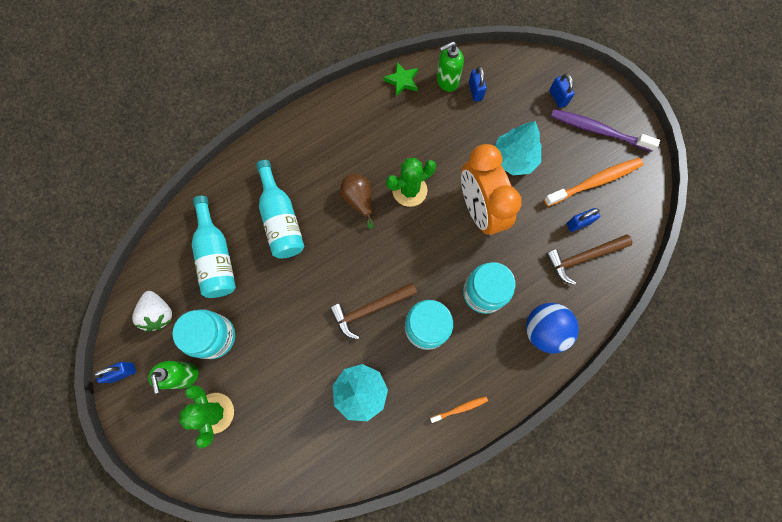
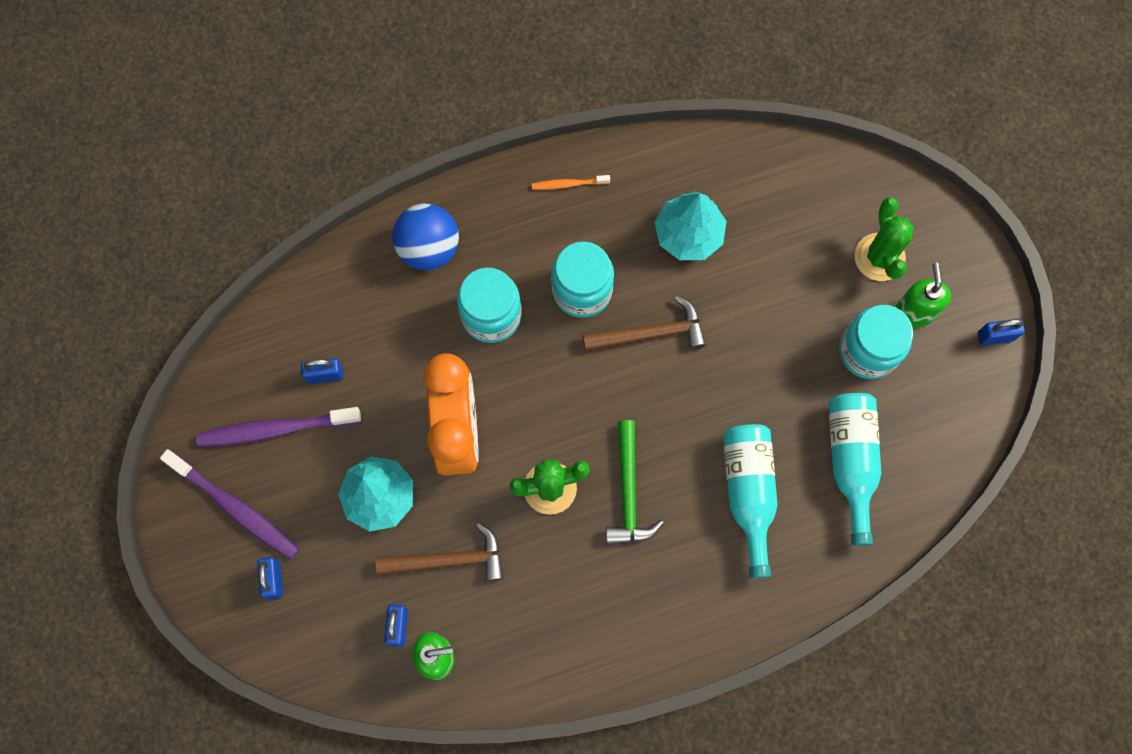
camera: 165 degrees left, 0 degrees up
(159, 314) = (940, 401): white strawberry -> none
(359, 200) = (628, 492): brown pear -> green hammer
(402, 81) = (509, 678): green star -> none
(583, 258) = (339, 326): brown hammer -> brown hammer (449, 560)
(595, 182) = (276, 429): orange toothbrush -> purple toothbrush

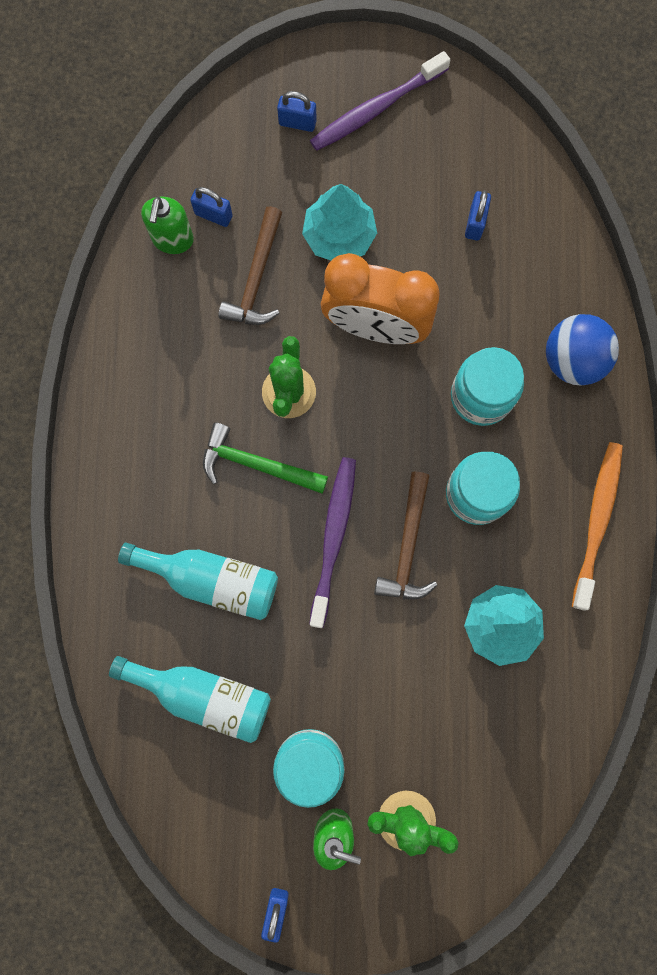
camera: 110 degrees right, 5 degrees up
(276, 429) = (437, 164): purple toothbrush -> purple toothbrush (333, 537)
(568, 184) = (597, 521): orange toothbrush -> orange toothbrush, size x1.99

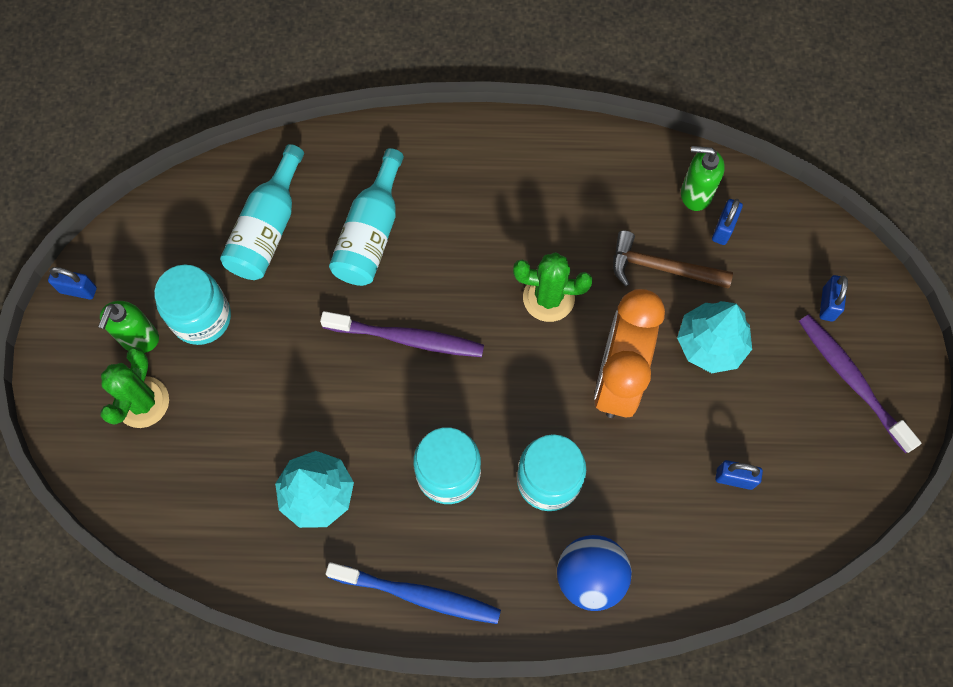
camera: 90 degrees right, 10 degrees down
(256, 464) = (478, 270): green hammer -> none
(408, 546) = (397, 406): brown hammer -> none
(597, 521) = (418, 595): orange toothbrush -> blue toothbrush

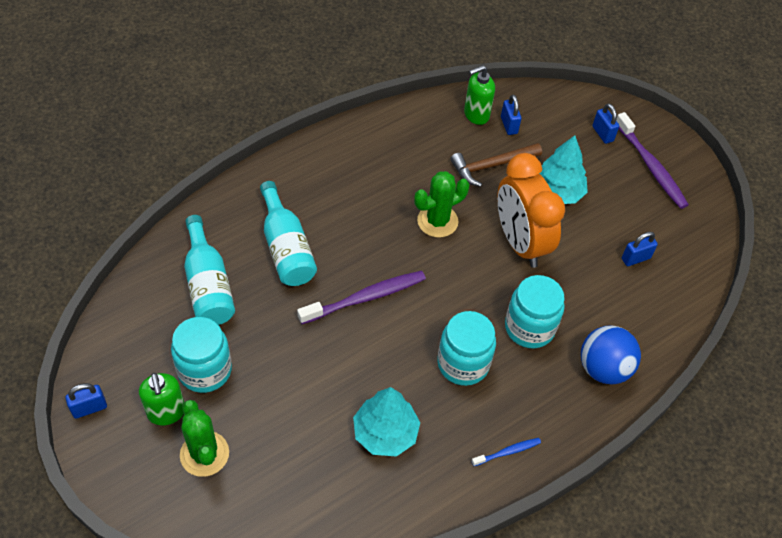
camera: 40 degrees left, 15 degrees down
(418, 595) = (507, 452): blue toothbrush -> blue toothbrush, size x0.50
(852, 380) = (651, 166): purple toothbrush -> purple toothbrush turned 135 degrees counterclockwise

